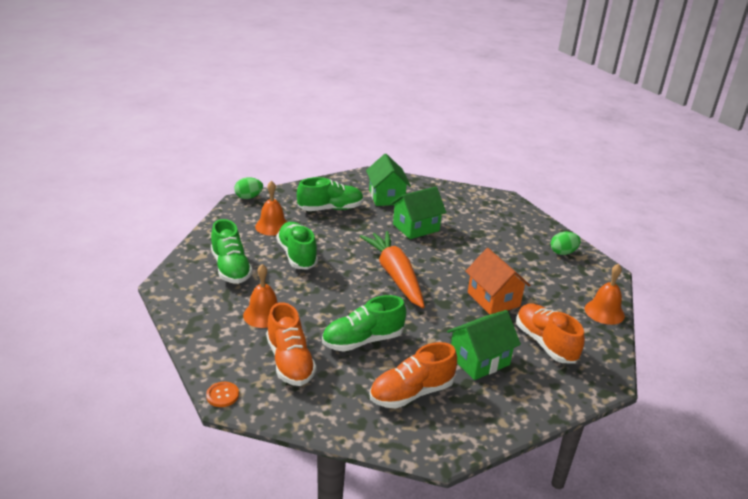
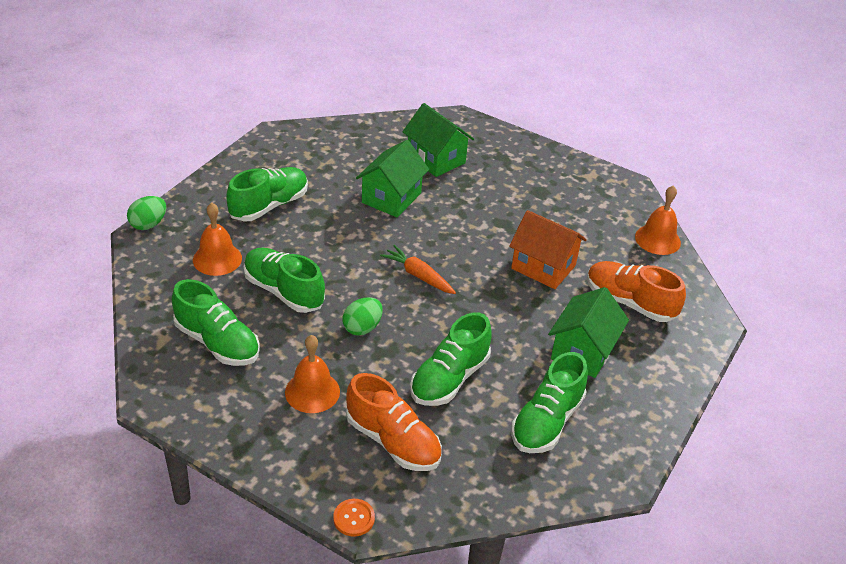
camera: 30 degrees left, 10 degrees up
(386, 197) = (323, 163): green house -> green house (436, 159)
(395, 275) = (418, 275): orange carrot -> orange carrot, size x0.53
(411, 393) = (546, 421): orange shoe -> green shoe
(563, 252) = (569, 176): green egg -> green egg (362, 328)

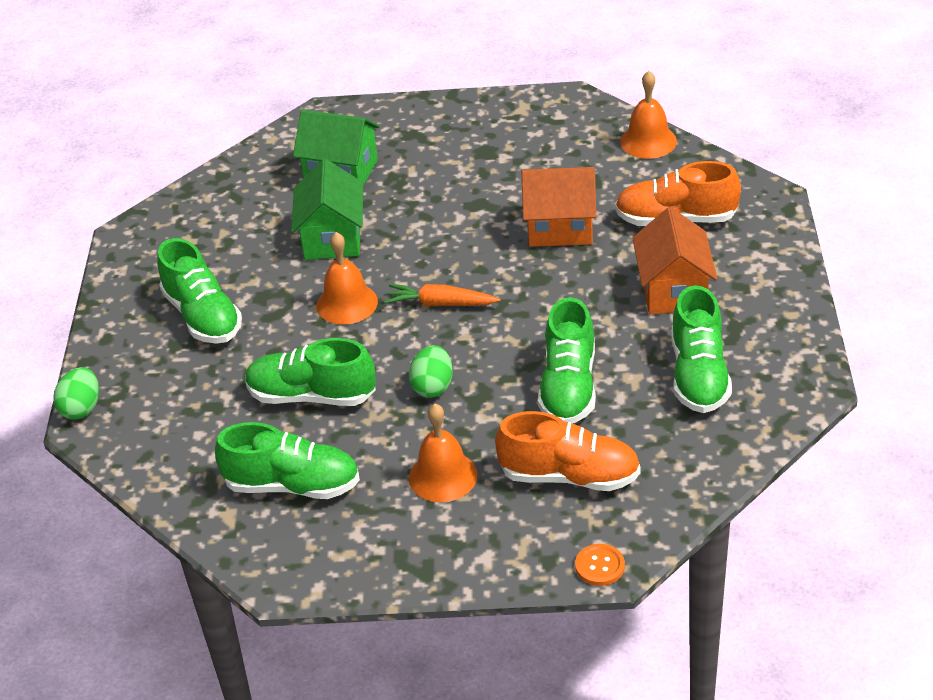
camera: 25 degrees left, 0 degrees up
(217, 259) = (202, 402): orange bell -> orange bell (347, 303)
(269, 206) = (203, 316): green shoe -> green shoe turned 135 degrees clockwise
(583, 351) = (673, 290): green house -> orange house

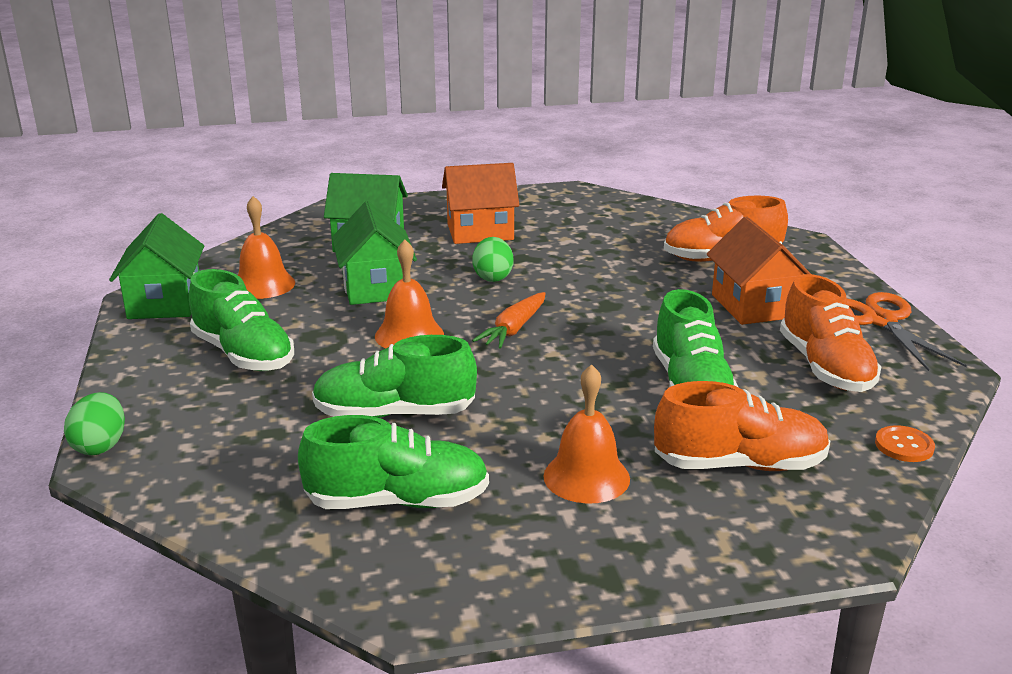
camera: 15 degrees left, 15 degrees down
(145, 244) = (165, 302): none -> green house
(433, 387) = (536, 396): green egg -> green egg (493, 277)
(440, 304) = (513, 329): orange carrot -> orange carrot turned 60 degrees counterclockwise
(560, 228) = (611, 269): orange house -> orange house (480, 232)
(599, 566) = (832, 552): orange button -> orange button (904, 446)
(648, 141) = (662, 212): orange bell -> orange bell (263, 285)
(698, 375) = (825, 367): green shoe -> orange shoe
(784, 320) = (880, 321): none -> orange scissors

